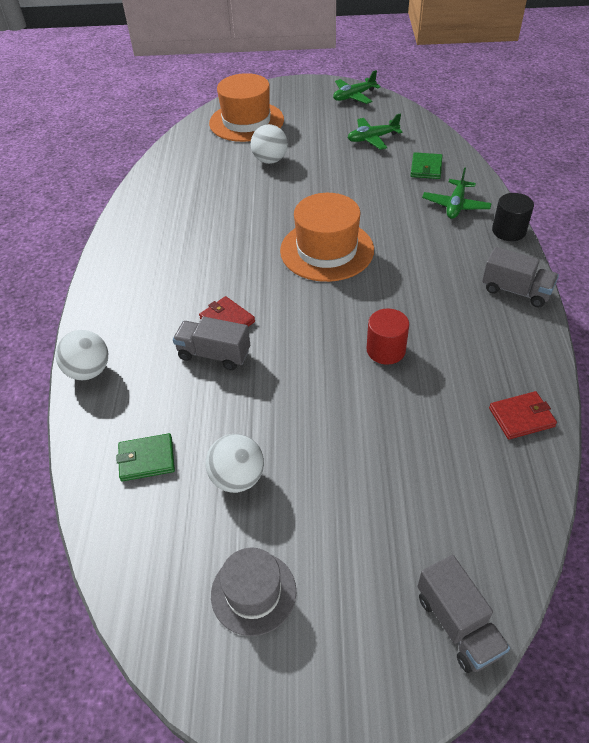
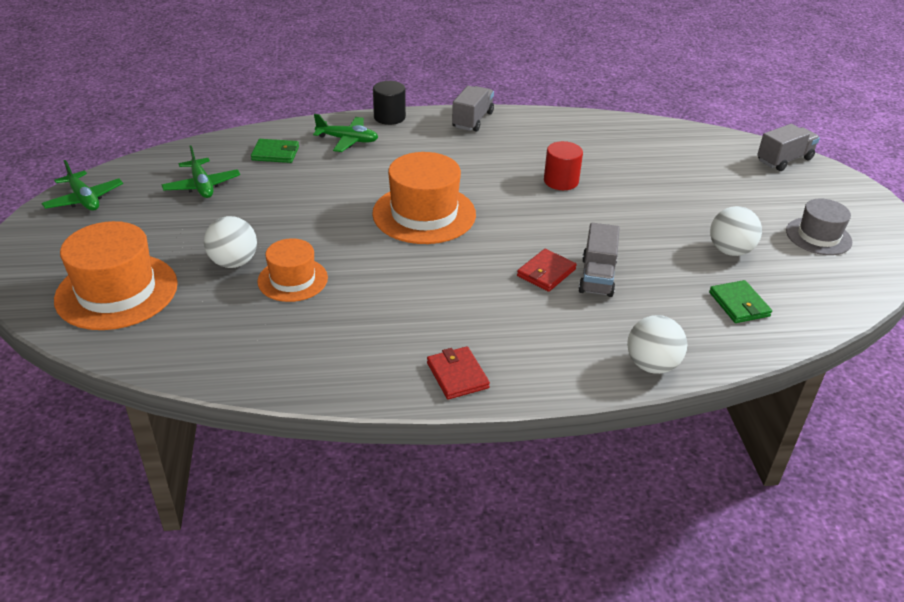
camera: 100 degrees left, 10 degrees down
(245, 186) = (292, 280): none -> orange hat
(521, 417) = (611, 128): red wallet -> red wallet (457, 375)

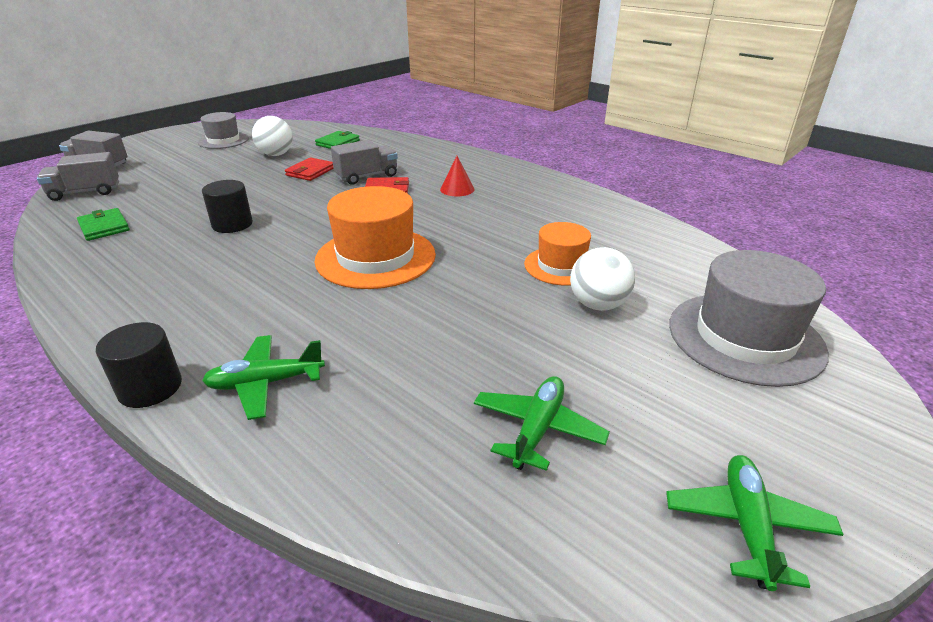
camera: 130 degrees left, 5 degrees down
(117, 291) = (745, 337): orange hat -> grey hat
(275, 153) = (375, 424): green wallet -> green wallet (104, 227)
(347, 140) = (265, 383): green plane -> green plane turned 75 degrees counterclockwise
(457, 375) = (530, 180): red wallet -> red wallet (310, 172)
(473, 120) = (111, 318): grey truck -> grey truck (85, 192)
(496, 312) = (457, 189): none -> red cone
(561, 181) = (232, 224): red cylinder -> black cylinder
(652, 365) = (430, 147): white ball -> none

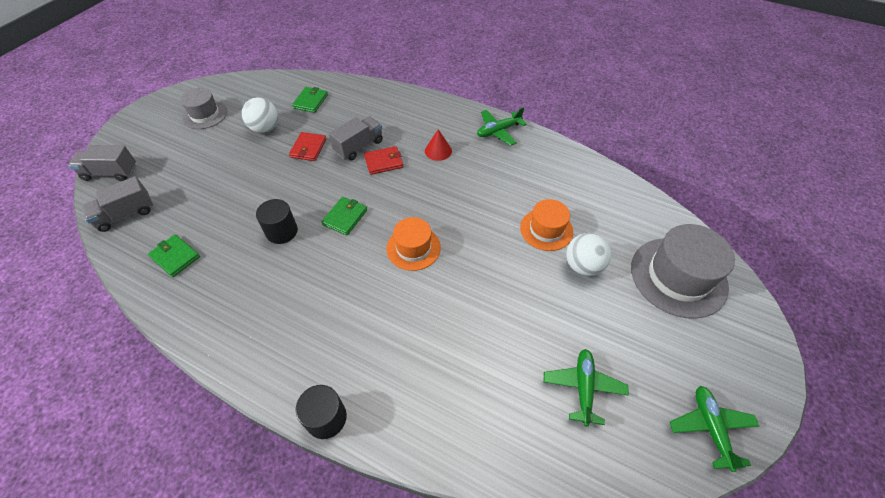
camera: 15 degrees left, 20 degrees up
(265, 383) = (401, 393): green plane -> green plane (498, 131)
(311, 223) = (345, 217): none -> green wallet
(375, 257) = (413, 248): orange hat -> orange hat, size x0.61

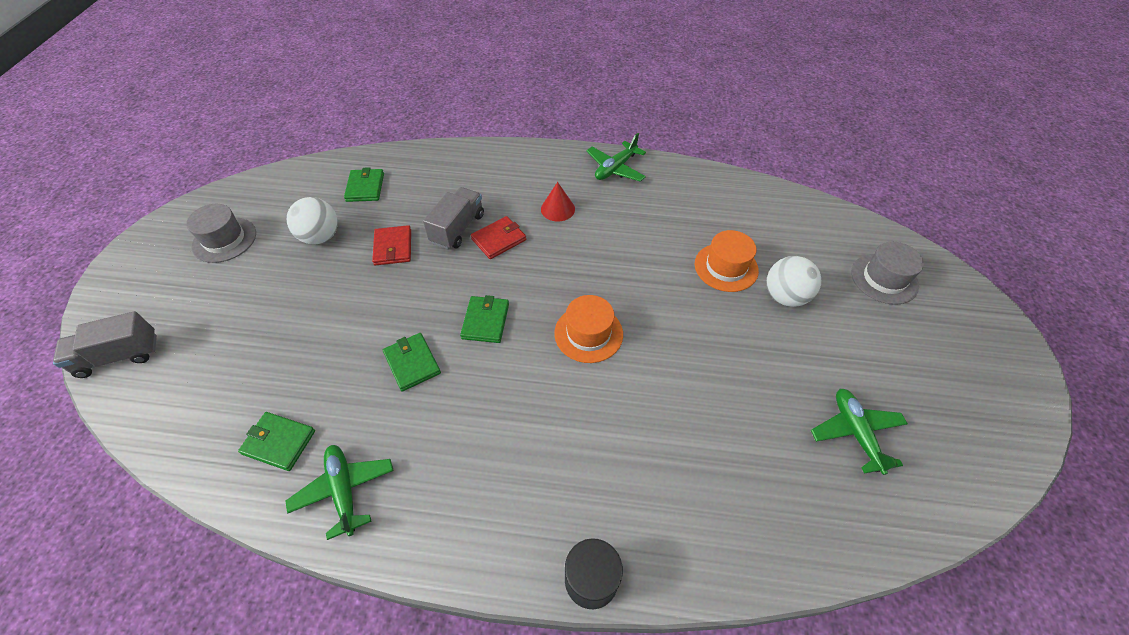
camera: 20 degrees left, 0 degrees up
(125, 214) = (173, 407): grey truck -> none
(282, 231) = (412, 363): black cylinder -> green wallet
(678, 277) = (884, 279): grey hat -> grey hat, size x0.61
(710, 428) = (996, 429): green plane -> green plane (344, 490)

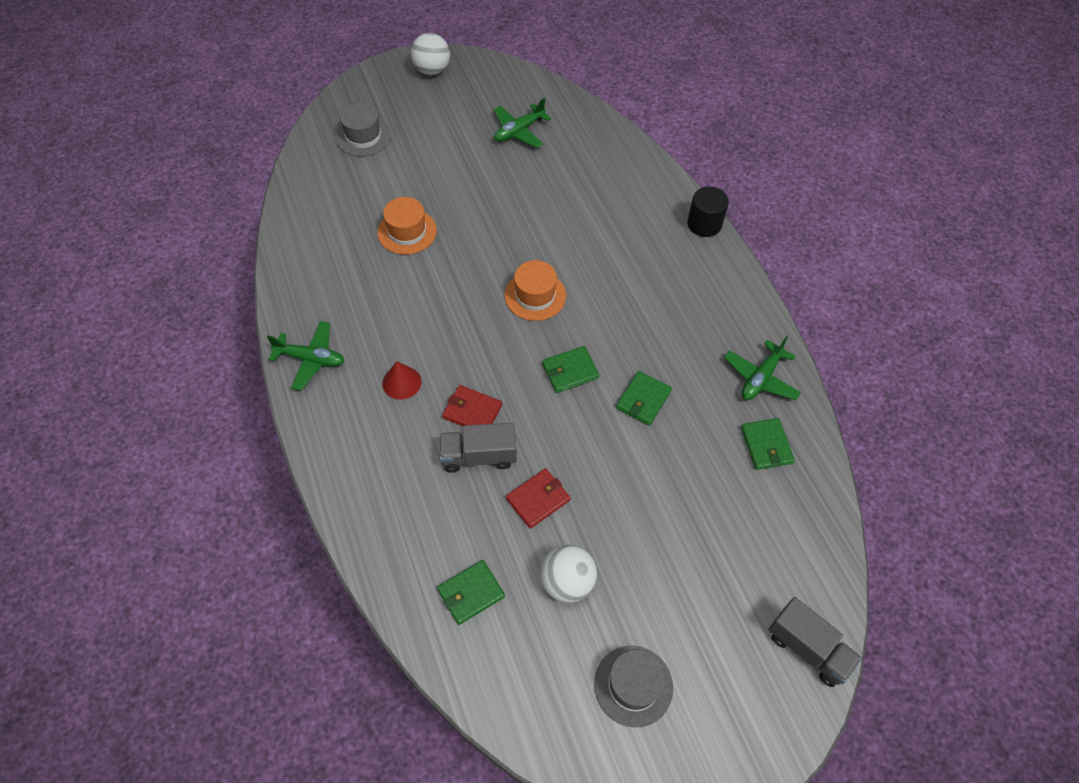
camera: 120 degrees left, 5 degrees up
(785, 296) = (418, 188): white ball -> white ball (432, 70)

